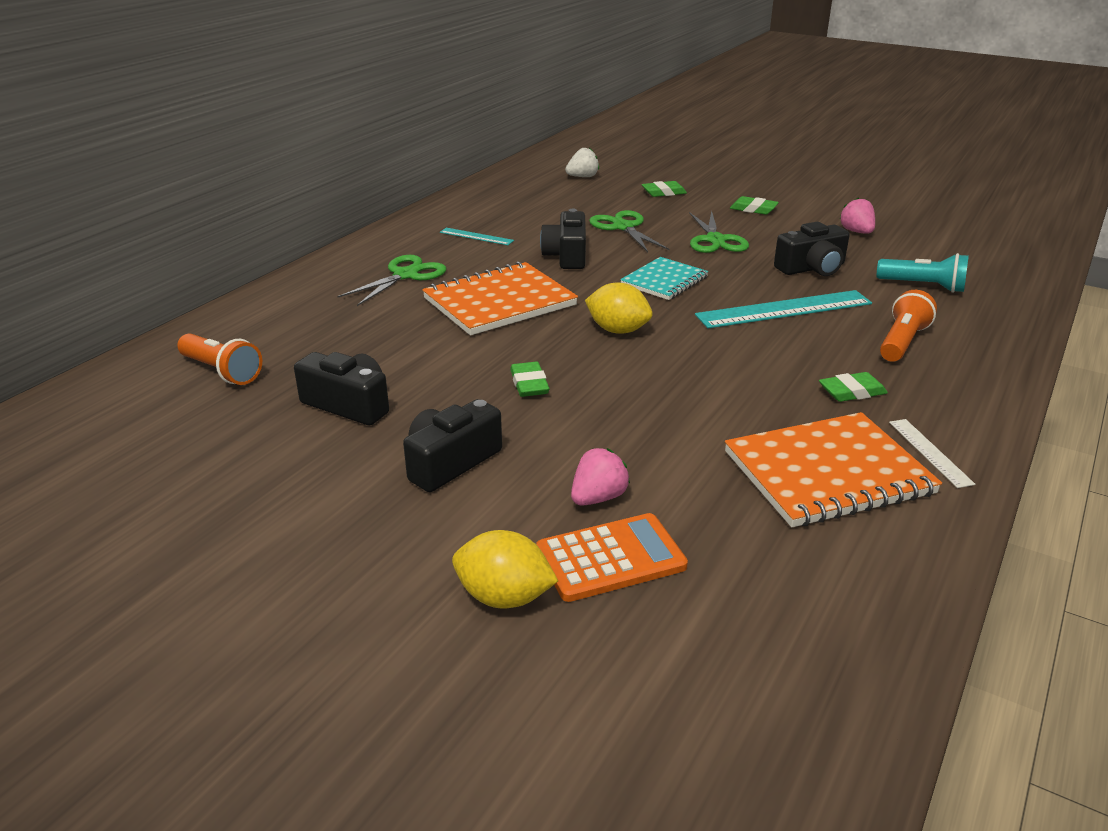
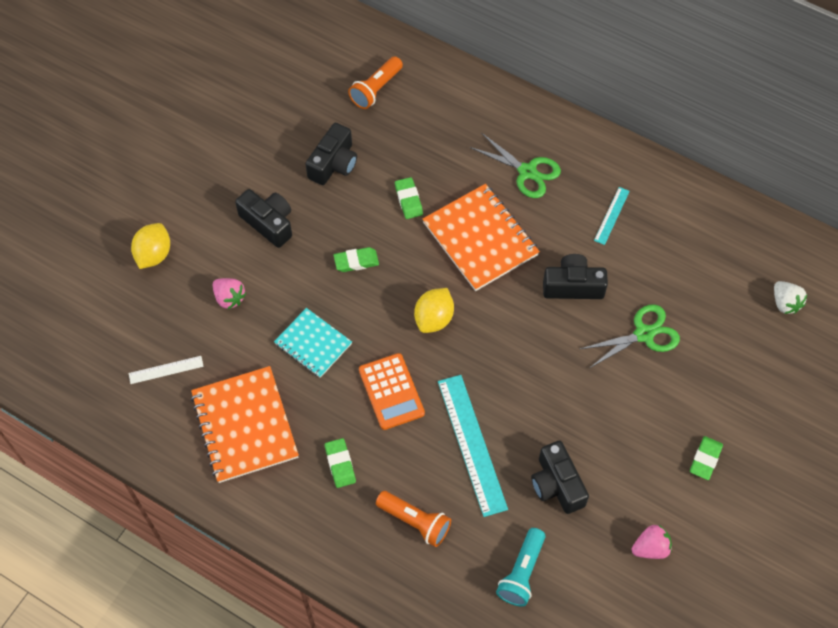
camera: 90 degrees right, 30 degrees up
(610, 558) = (177, 302): orange calculator -> orange calculator (391, 391)
(663, 192) = (745, 378): green eraser -> green eraser (408, 200)
(664, 281) = (524, 359): turquoise notebook -> turquoise notebook (313, 344)
(715, 240) = (618, 411): green scissors -> none
(930, 452) = (263, 493): white ruler -> white ruler (166, 370)

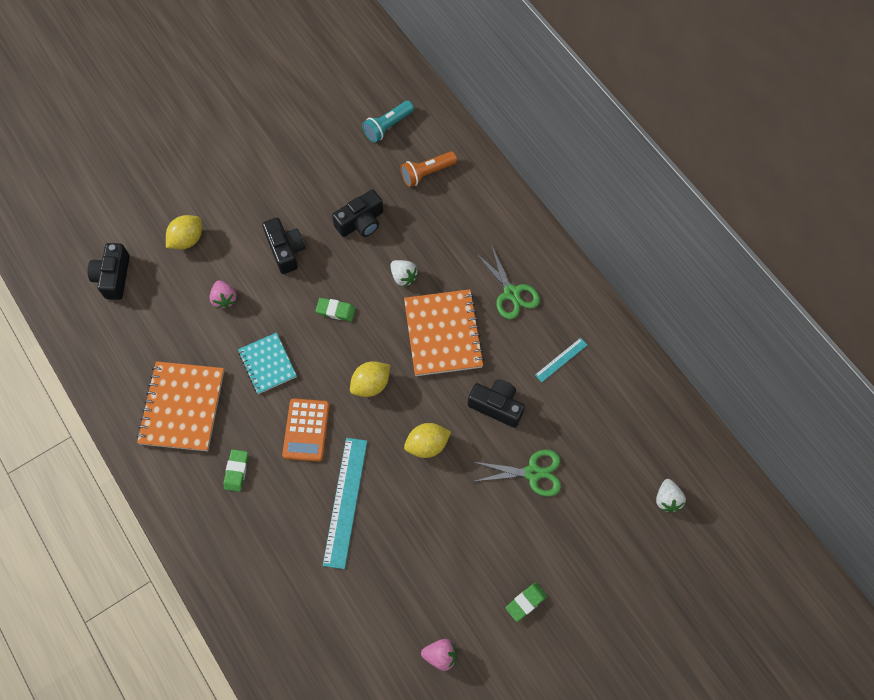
camera: 25 degrees right, 5 degrees up
(166, 370) = (148, 336): white ruler -> none
(408, 200) = (403, 277): green eraser -> white strawberry
(415, 521) = (268, 544): orange flashlight -> none
(521, 572) = (328, 625): turquoise flashlight -> turquoise flashlight (388, 126)
(524, 353) = (427, 445): none -> yellow lemon
(557, 484) = (394, 566): black camera -> black camera (113, 277)

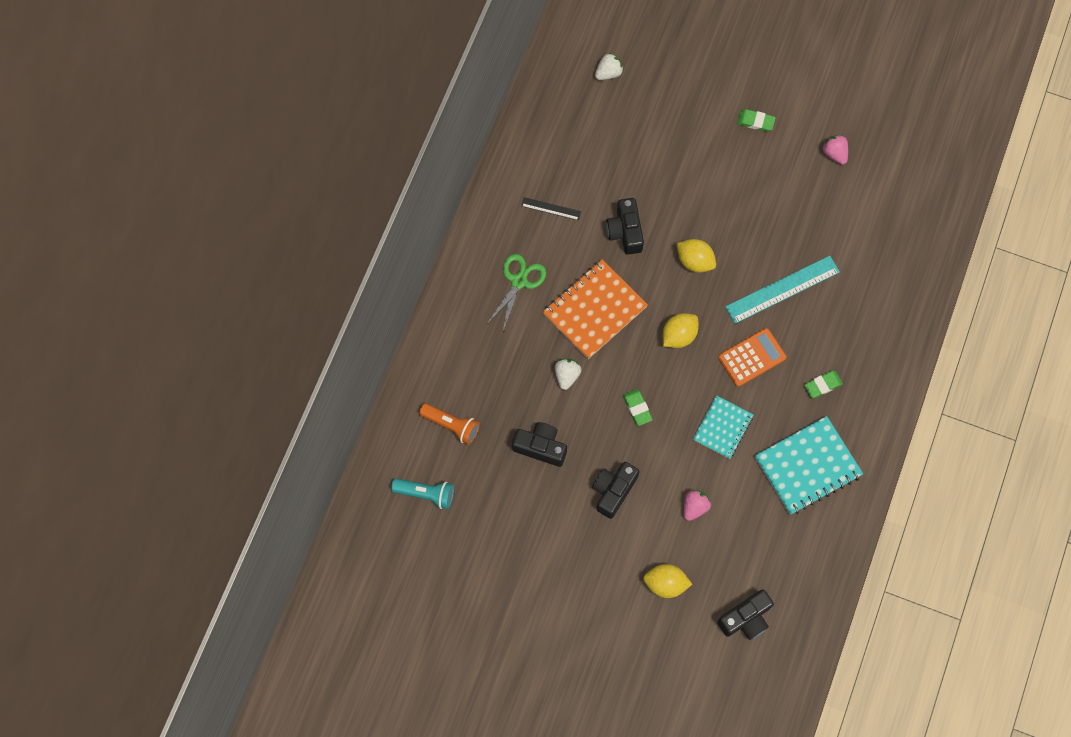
camera: 125 degrees left, 5 degrees up
(182, 407) = (807, 466): orange notebook -> turquoise notebook
(371, 384) = (678, 335): yellow lemon -> yellow lemon turned 60 degrees counterclockwise
(533, 473) = (658, 173): green scissors -> none
(561, 360) = (551, 208): turquoise ruler -> black ruler

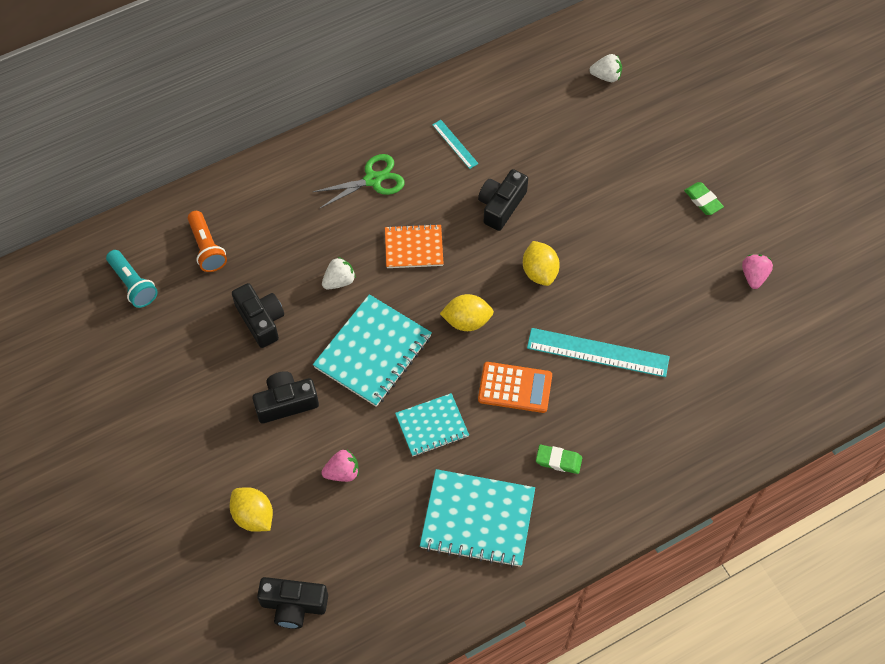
camera: 40 degrees right, 10 degrees down
(551, 208) = (455, 144): black ruler -> turquoise ruler
(594, 310) = (414, 248): orange notebook -> orange notebook, size x0.61
(637, 408) = (373, 352): green eraser -> turquoise notebook

